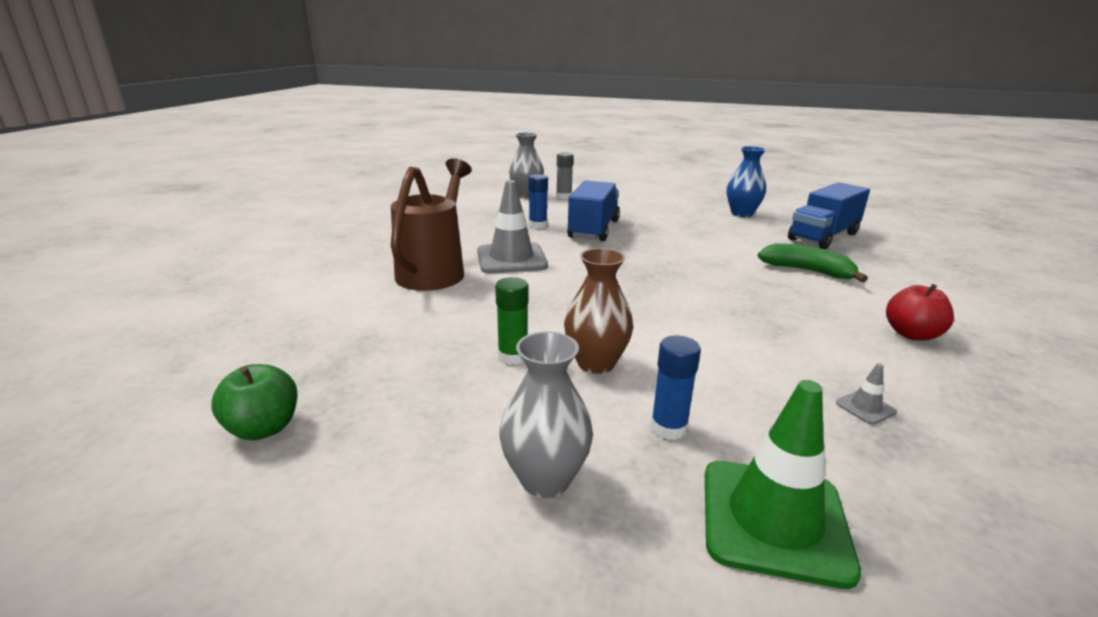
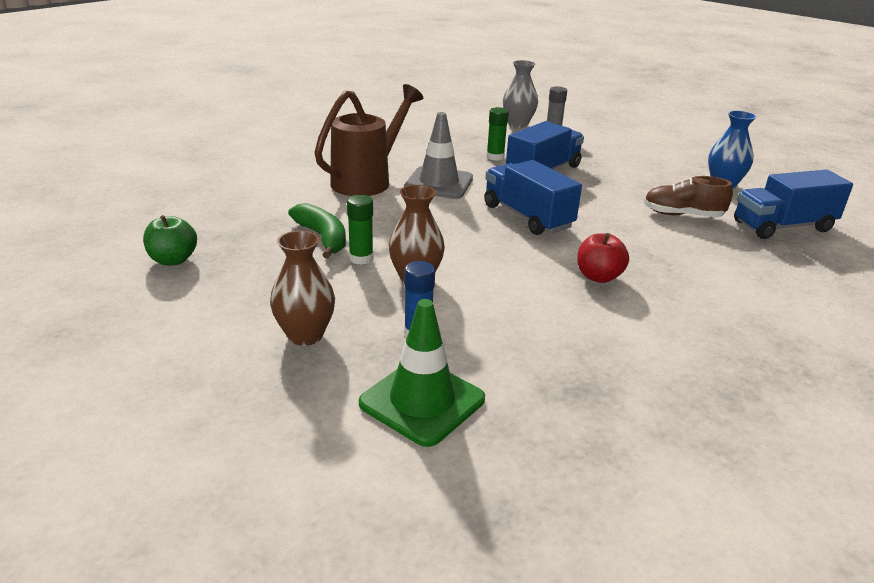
camera: 25 degrees right, 5 degrees up
(538, 225) = (495, 157): blue glue stick -> green glue stick
(545, 479) = (305, 335): grey vase -> brown vase
(628, 272) = (527, 217): none -> blue truck
(746, 243) = (682, 215): none -> brown shoe
(807, 271) = (708, 255): green banana -> green banana (322, 237)
(865, 407) = (590, 366): grey traffic cone -> none
(911, 334) = (727, 331): red apple -> red apple (598, 277)

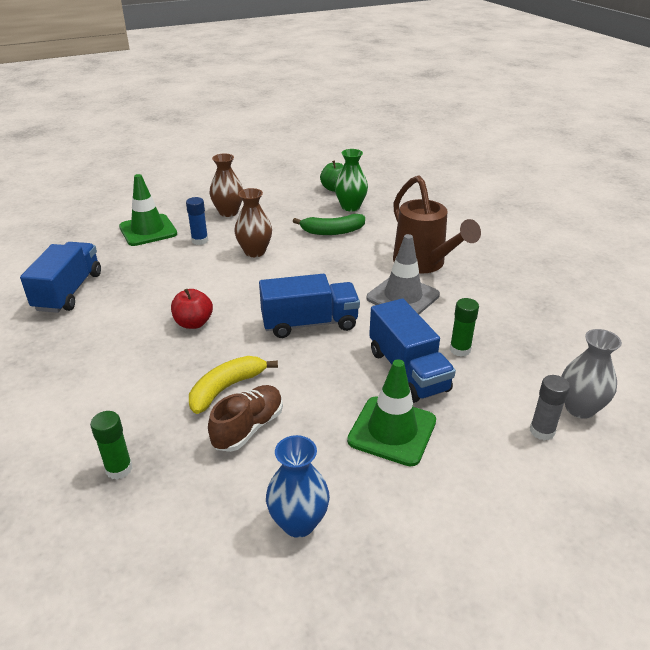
camera: 115 degrees right, 5 degrees up
(239, 237) = (350, 207): none -> green vase
(361, 258) = (295, 239): green glue stick -> green glue stick (119, 469)
(612, 169) = (392, 431): none -> green traffic cone
(658, 234) = (226, 388): none -> yellow banana
(783, 226) = (166, 503): blue truck -> blue truck (69, 291)

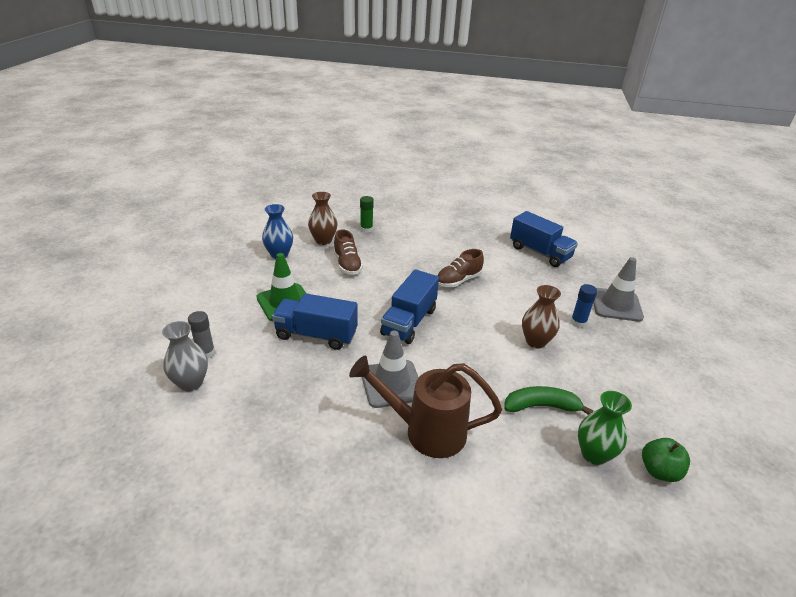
camera: 125 degrees right, 0 degrees up
(148, 230) = (616, 305): green traffic cone -> grey traffic cone
(193, 323) = (458, 280): red apple -> brown shoe
(226, 388) = (384, 269): yellow banana -> none
(228, 212) = (630, 359): brown vase -> brown vase (323, 240)
(332, 231) = (541, 406): green banana -> green banana turned 60 degrees clockwise
(460, 349) = (303, 370): green glue stick -> none

